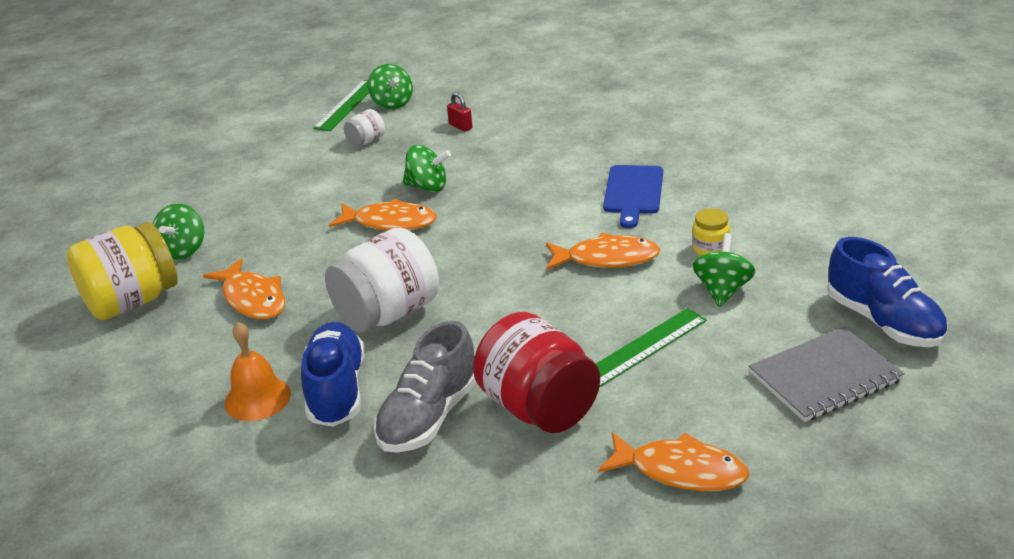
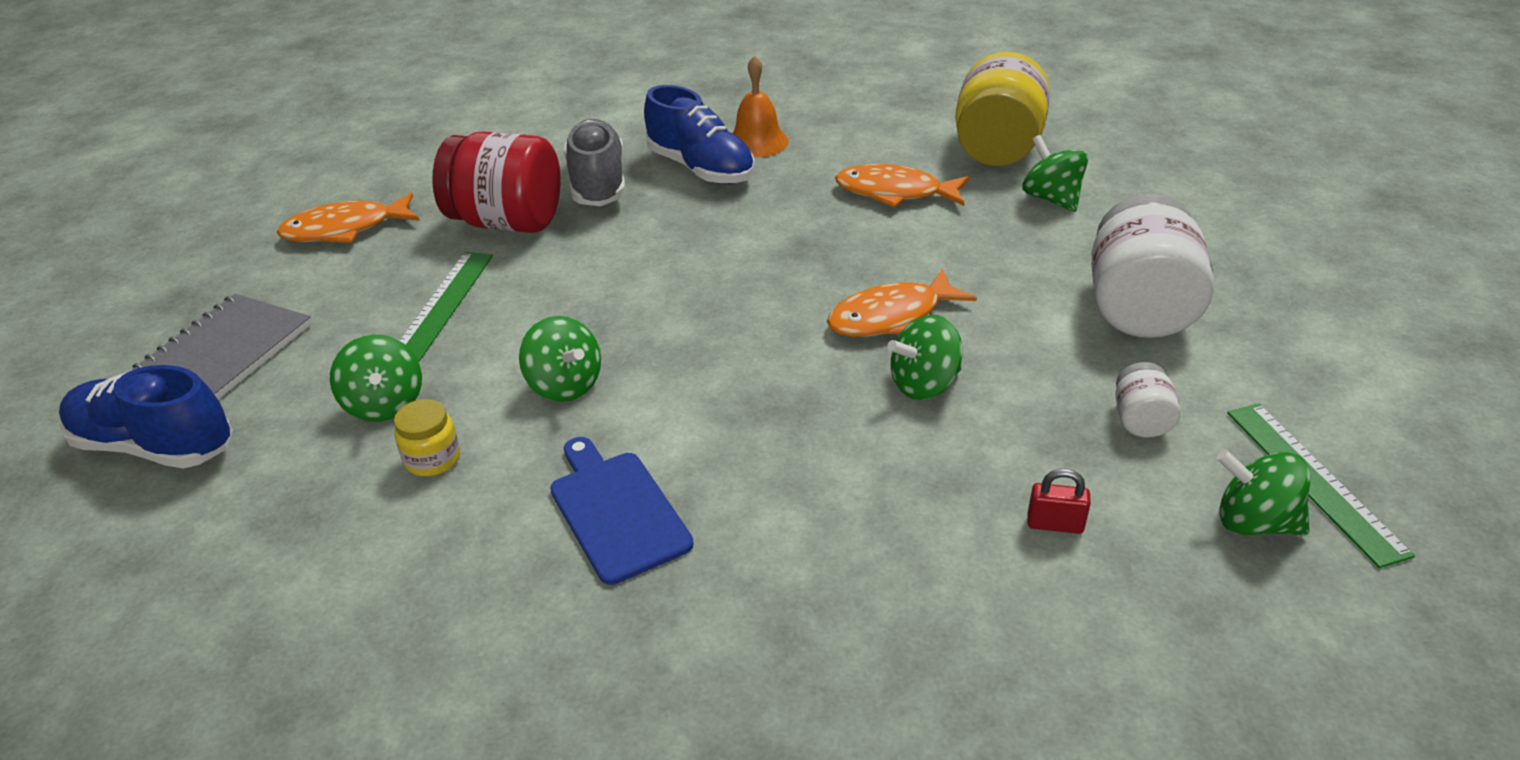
camera: 140 degrees right, 5 degrees up
(388, 313) = (743, 232): white jar -> white jar (1138, 309)
(607, 259) = (565, 385): orange fish -> green spinning top

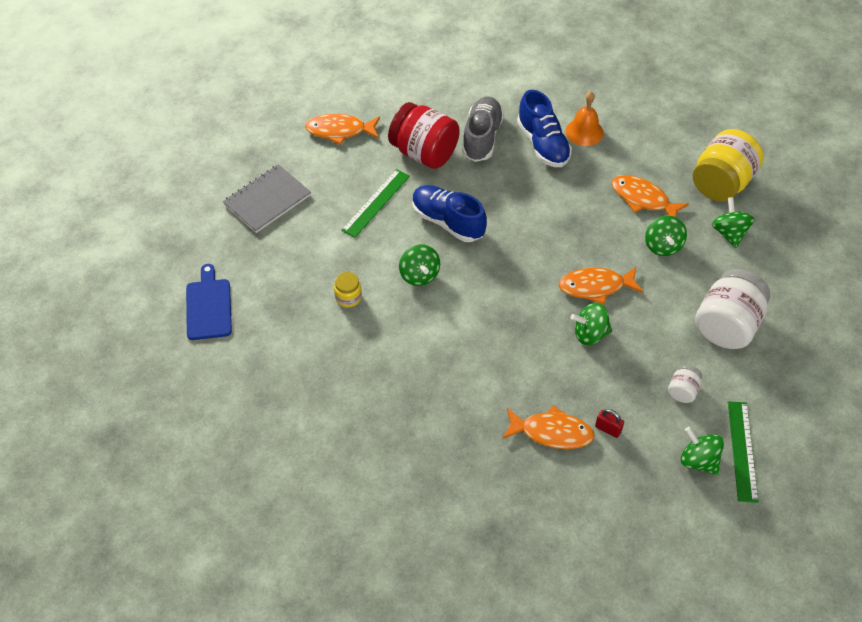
camera: 20 degrees right, 15 degrees up
(156, 446) = (231, 248): blue shoe -> blue shoe (447, 222)
(385, 404) = (334, 258): green spinning top -> green spinning top (662, 246)
(616, 511) = (419, 354): blue cutting board -> blue cutting board (208, 306)
(953, 566) = (552, 432): none -> orange fish

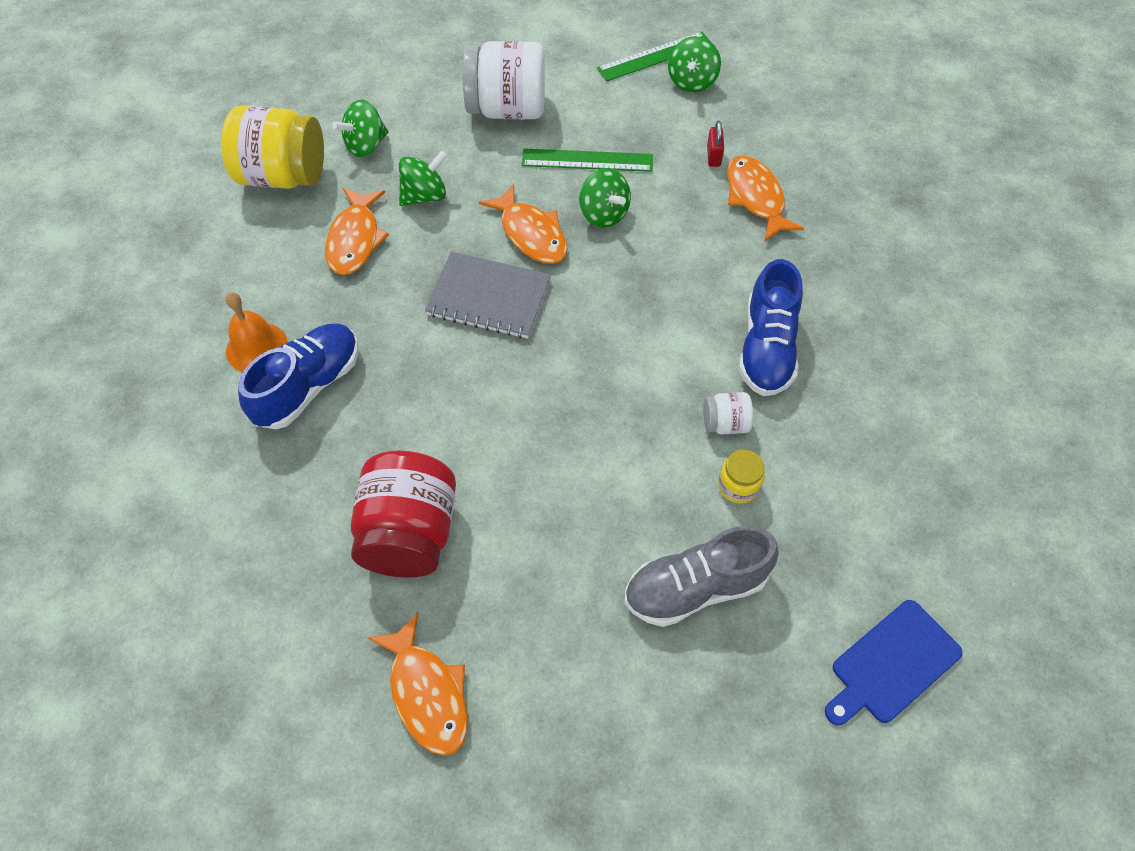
camera: 120 degrees left, 5 degrees up
(267, 200) = (646, 714): grey notebook -> grey notebook (489, 297)
(376, 203) = (550, 546): green ruler -> green ruler (587, 160)
(419, 275) = (641, 421): green spinning top -> none
(447, 222) = (527, 434): blue shoe -> blue shoe (766, 348)
(482, 138) = (334, 470): grey shoe -> grey shoe (695, 588)
(682, 391) = (619, 116): white jar -> white jar (725, 423)

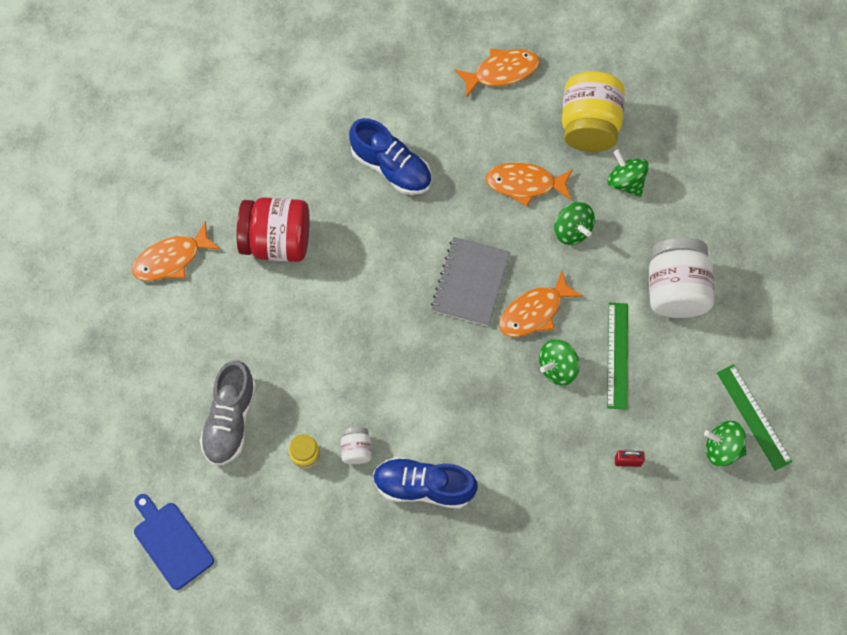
camera: 90 degrees right, 10 degrees up
(256, 347) = (424, 130): orange bell -> none
(695, 588) = (230, 420): grey shoe -> grey shoe turned 150 degrees counterclockwise
(756, 198) = (580, 493): orange fish -> orange fish (501, 72)

